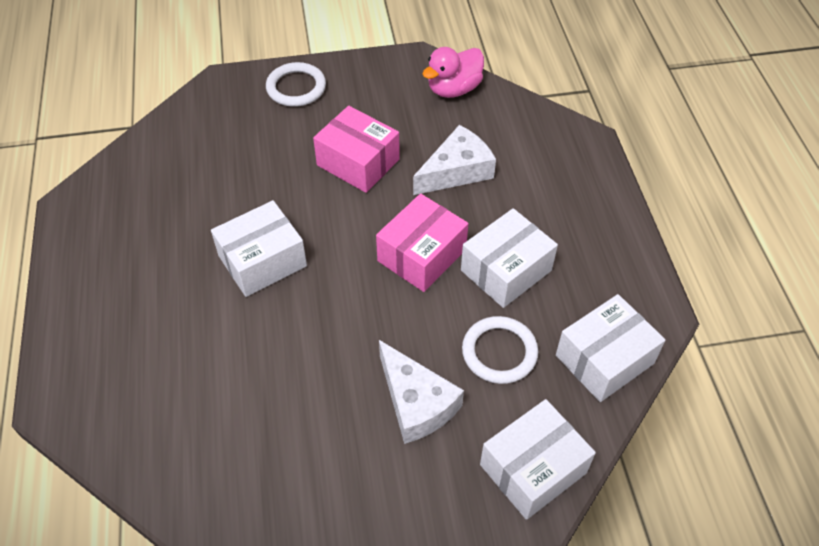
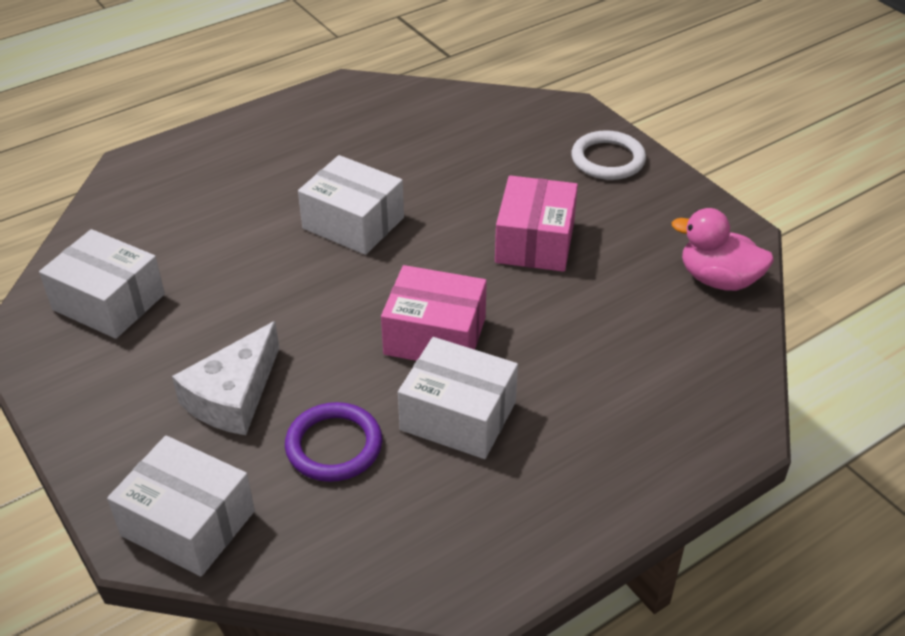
camera: 65 degrees right, 10 degrees down
(456, 171) = (583, 324): white cheese -> none
(499, 352) = (334, 446): white ring -> purple ring
(604, 359) = (374, 552): white box -> white box (109, 302)

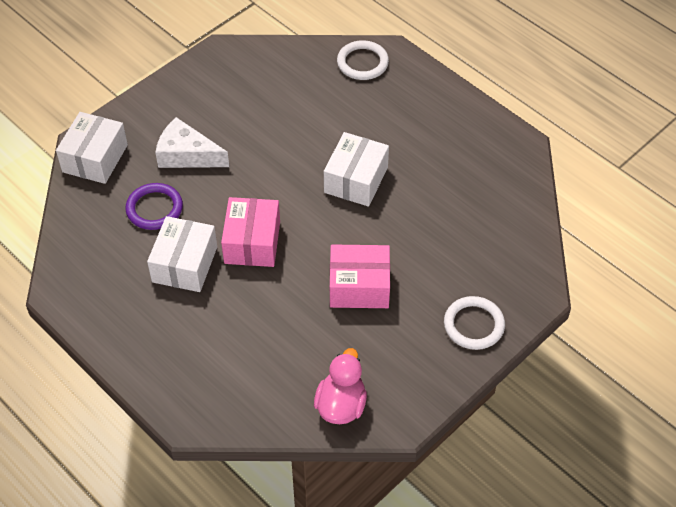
camera: 80 degrees right, 10 degrees up
(109, 302) = (255, 79): white box -> none
(139, 191) = (362, 63): none -> white ring

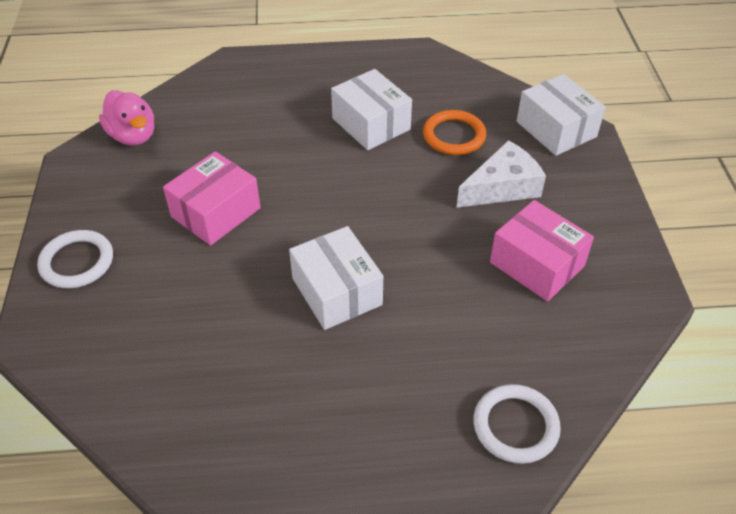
camera: 130 degrees right, 5 degrees down
(154, 209) = (454, 136): purple ring -> orange ring
(252, 242) = (347, 173): pink box -> pink box (537, 264)

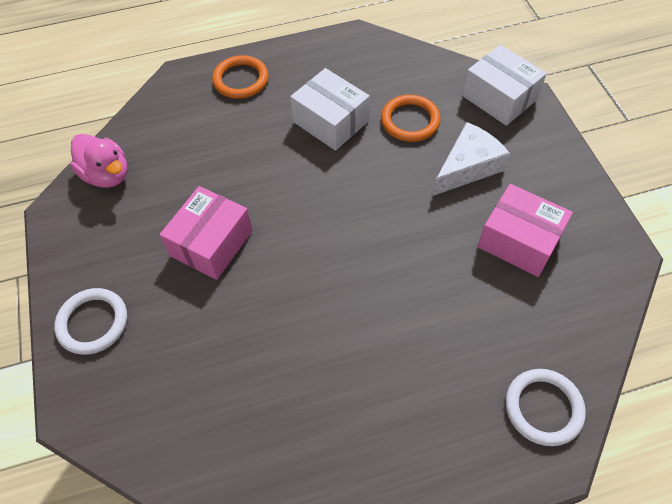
camera: 10 degrees left, 10 degrees up
(291, 73) = (241, 80): none -> orange ring
(337, 291) = (348, 304): white box -> none

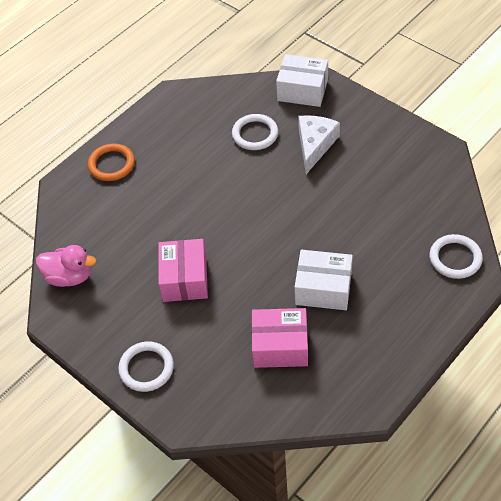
camera: 30 degrees left, 5 degrees down
(330, 121) = (201, 161): white box -> white box (323, 288)
(410, 121) = (255, 134): orange ring -> white ring
(519, 241) = (378, 174): pink box -> pink box (280, 346)

